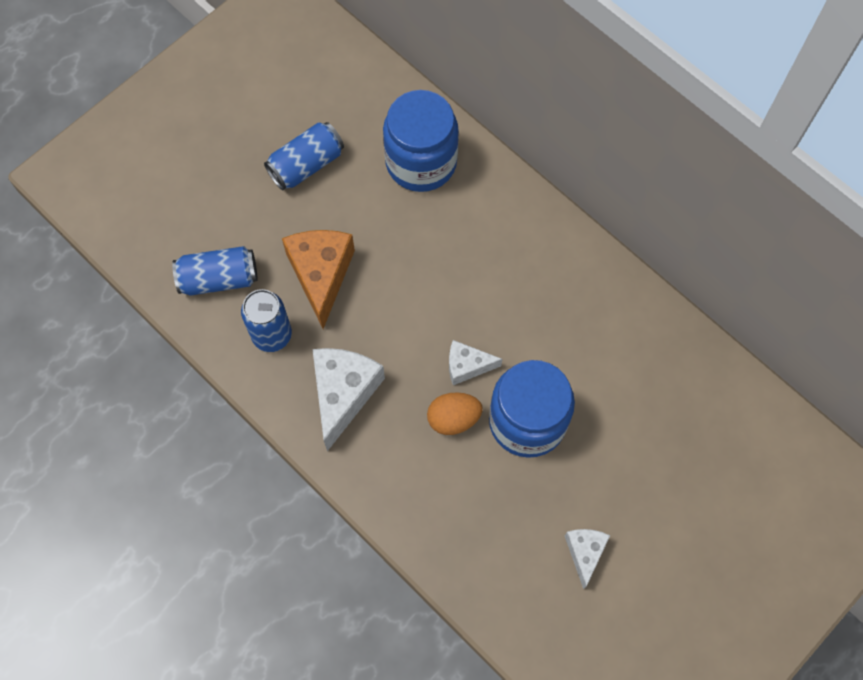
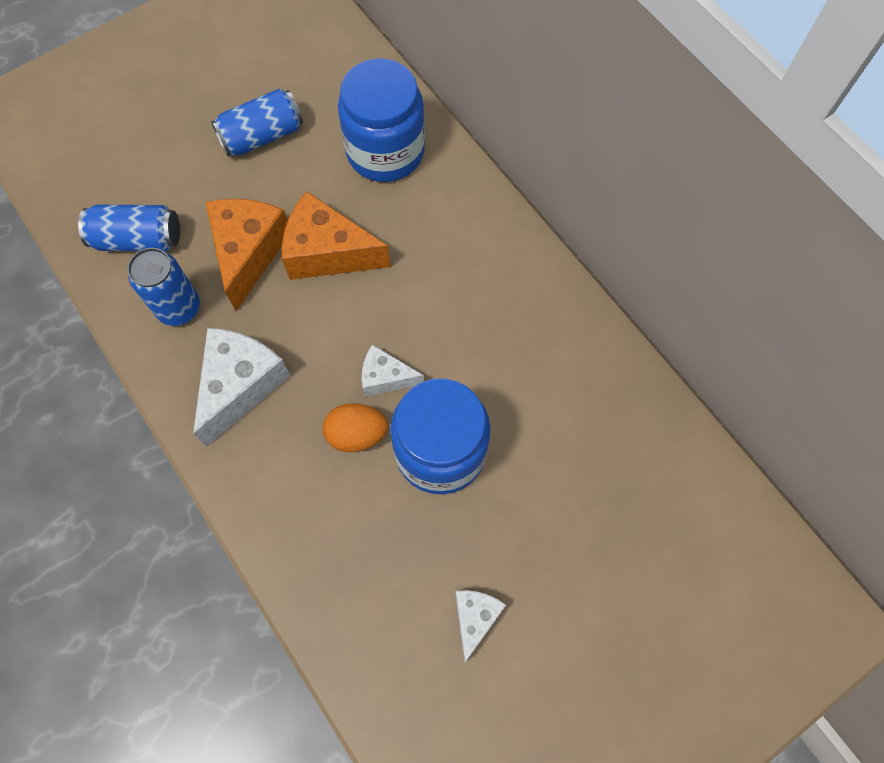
camera: 10 degrees right, 0 degrees up
(391, 263) = (328, 252): none -> orange cheese

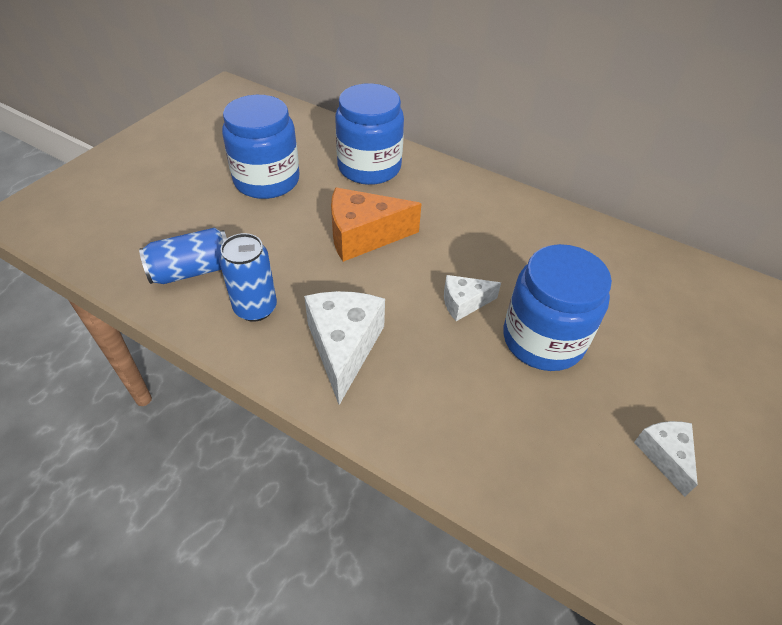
camera: 25 degrees left, 20 degrees down
(249, 252) = (297, 253): orange cheese -> none
(262, 136) = (267, 180): blue can -> blue jar
(357, 434) = (467, 350): orange egg -> none

